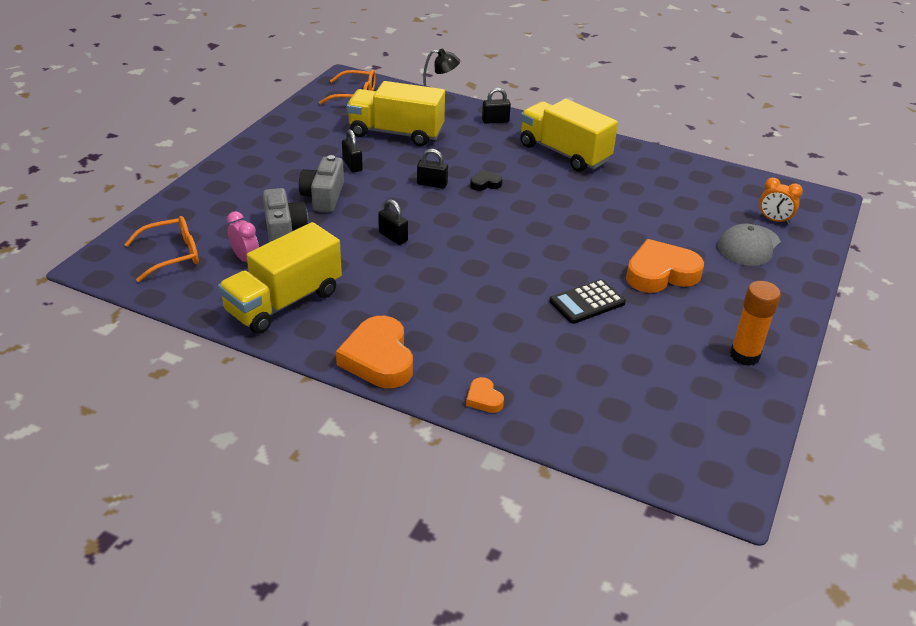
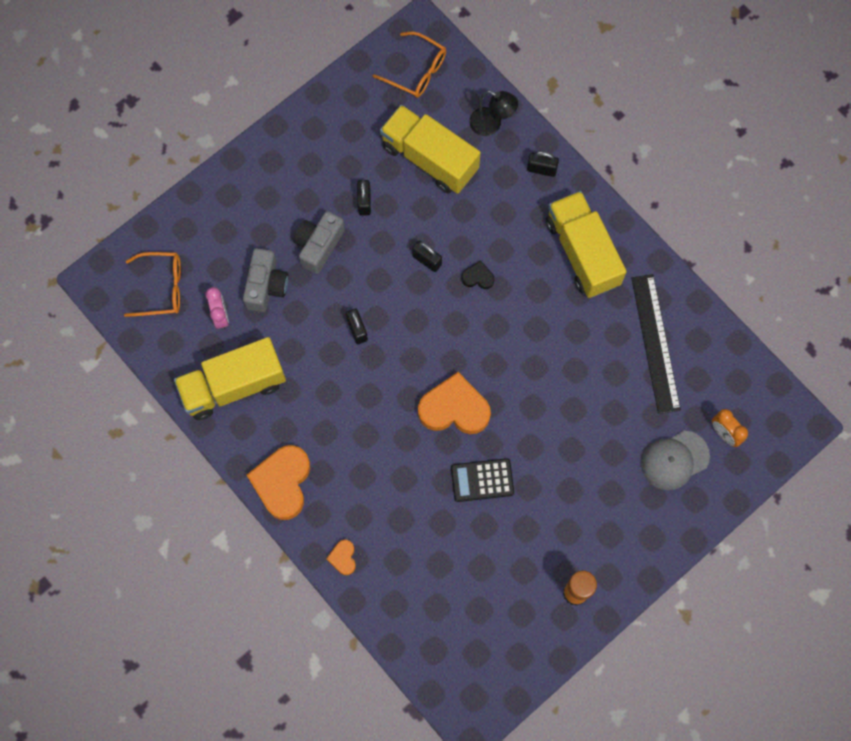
camera: 25 degrees right, 35 degrees up
(661, 273) = (568, 467): orange heart -> orange heart (454, 408)
(668, 185) = (655, 343): none -> black ruler

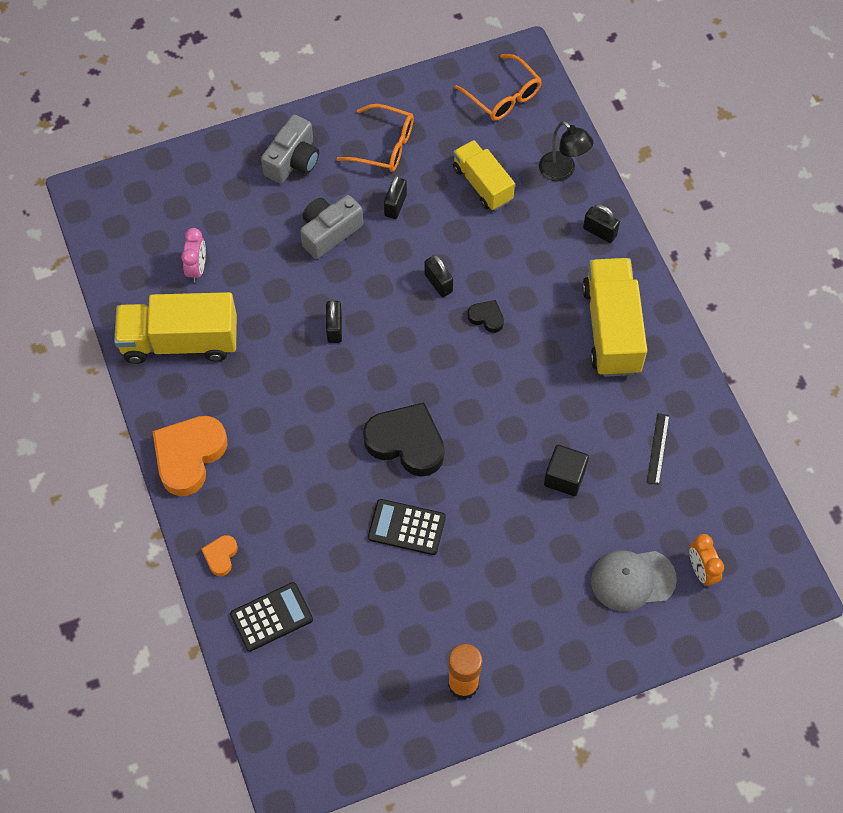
camera: 20 degrees right, 10 degrees down
(161, 288) = (148, 221): orange glasses -> orange glasses (384, 146)
(266, 286) = (257, 254): grey camera -> grey camera (293, 161)
(404, 593) = (271, 617): none -> black calculator
(429, 158) = (482, 184): yellow truck -> yellow truck, size x0.64
(454, 408) = (406, 442): orange heart -> black heart
(591, 393) = (564, 477): none -> black cube
(655, 343) = (658, 448): black ruler -> black ruler, size x0.46

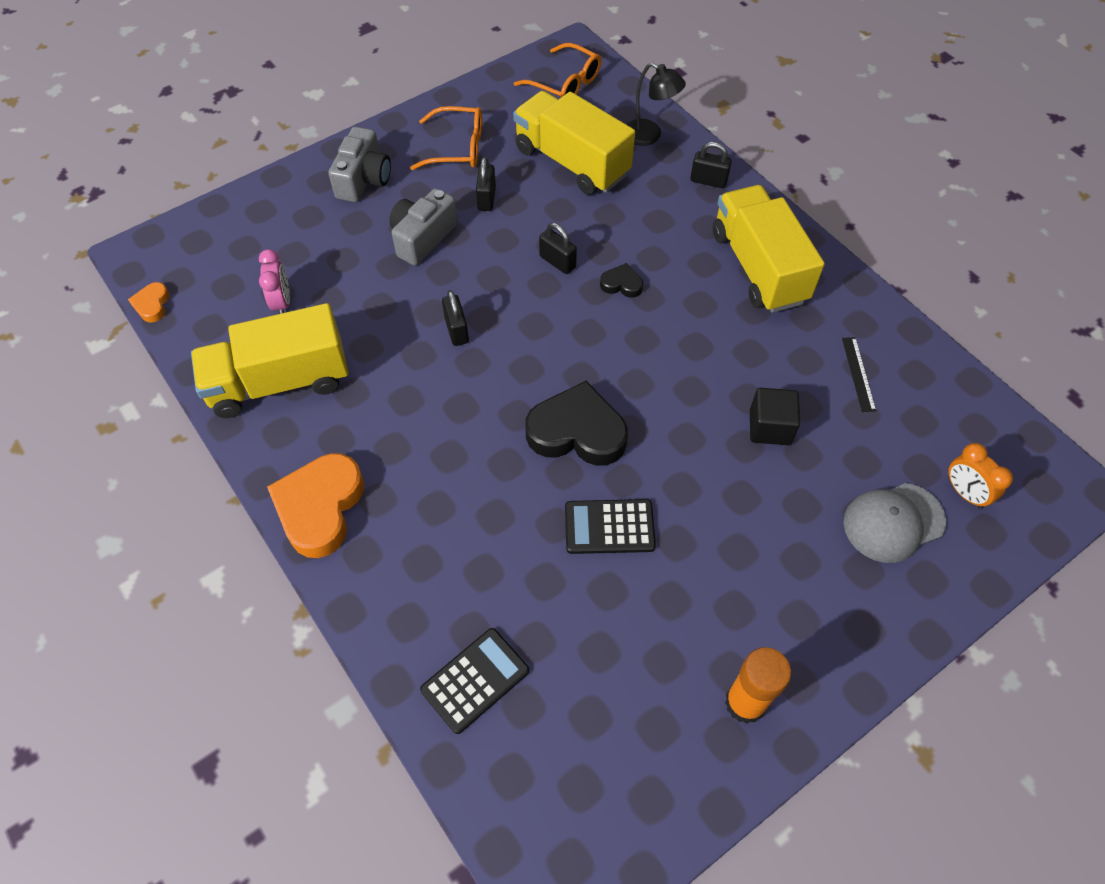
camera: 15 degrees left, 5 degrees down
(220, 556) = (389, 619): orange heart -> orange heart (152, 305)
(482, 184) = (572, 162): yellow truck -> yellow truck, size x1.56

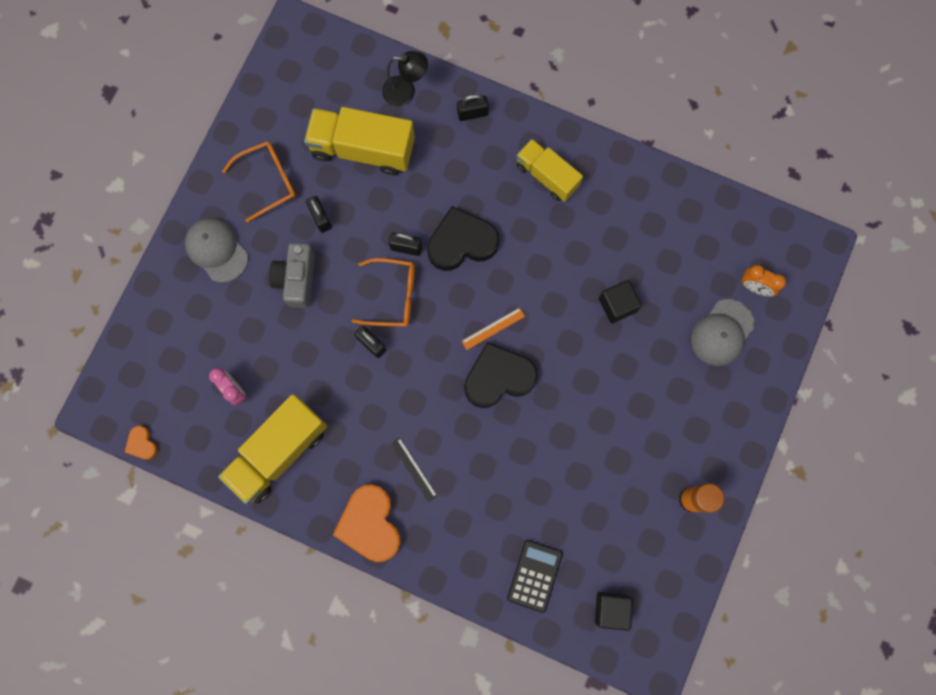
camera: 30 degrees left, 20 degrees up
(364, 179) = (217, 250): grey camera -> grey cap
(549, 786) = (611, 609): none -> black cube
(565, 83) = (311, 70): orange glasses -> orange glasses (392, 296)
(603, 380) = (493, 328): none -> orange ruler
(609, 527) = (556, 433): black calculator -> none
(621, 284) = (461, 242): black heart -> black heart, size x2.13
(758, 267) = (547, 176): yellow truck -> yellow truck, size x0.64
(858, 374) = (653, 231): black ruler -> black ruler (413, 469)

